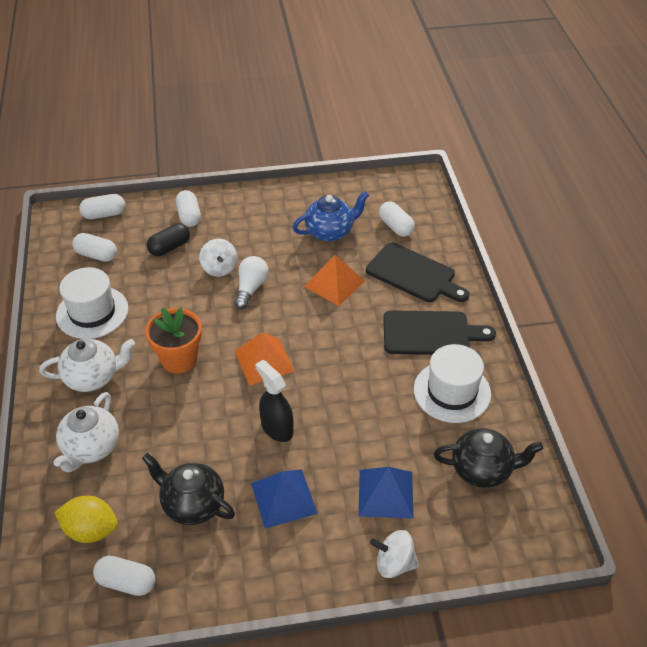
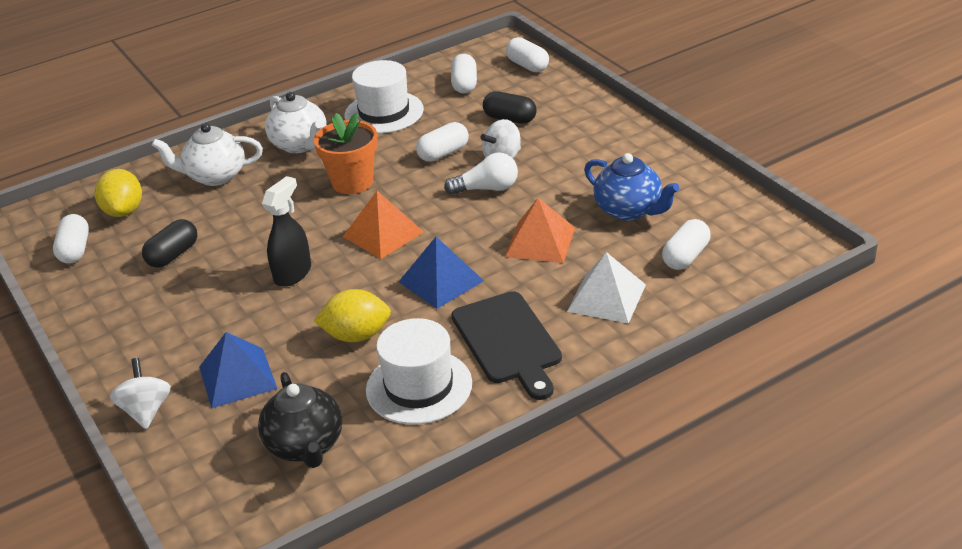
camera: 70 degrees right, 10 degrees down
(189, 216) = (569, 112): white capsule -> white capsule (443, 153)
(192, 504) = (173, 255): black teapot -> black capsule
(283, 498) = (203, 308): blue pyramid -> blue pyramid (441, 281)
(378, 409) = (356, 335): none -> yellow lemon
(414, 274) = (606, 297): black cutting board -> white pyramid

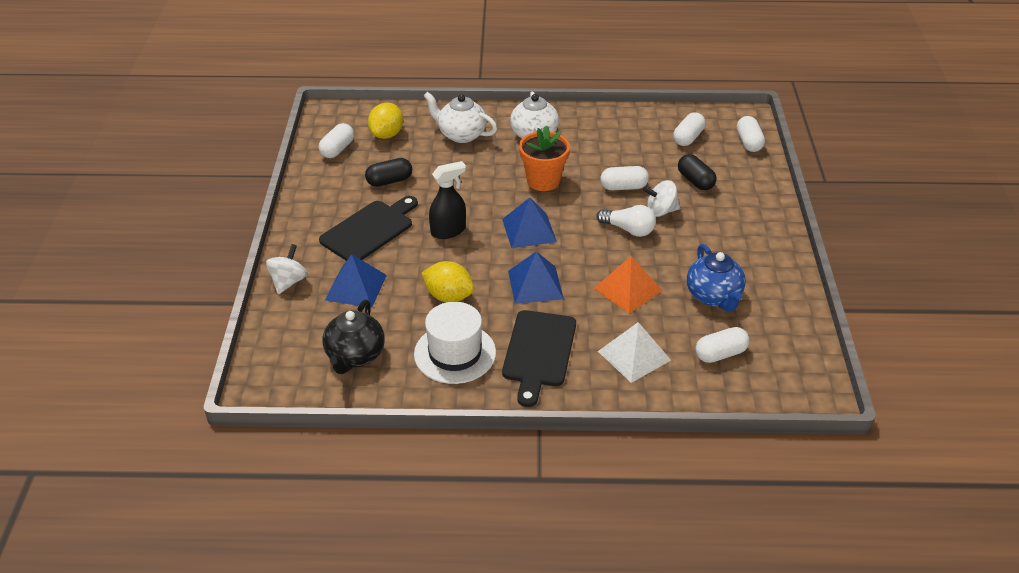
camera: 30 degrees right, 5 degrees up
(196, 313) = (369, 230): none -> black cutting board
(383, 234) = (529, 230): orange pyramid -> blue pyramid
(384, 112) = (611, 135): white hat -> none

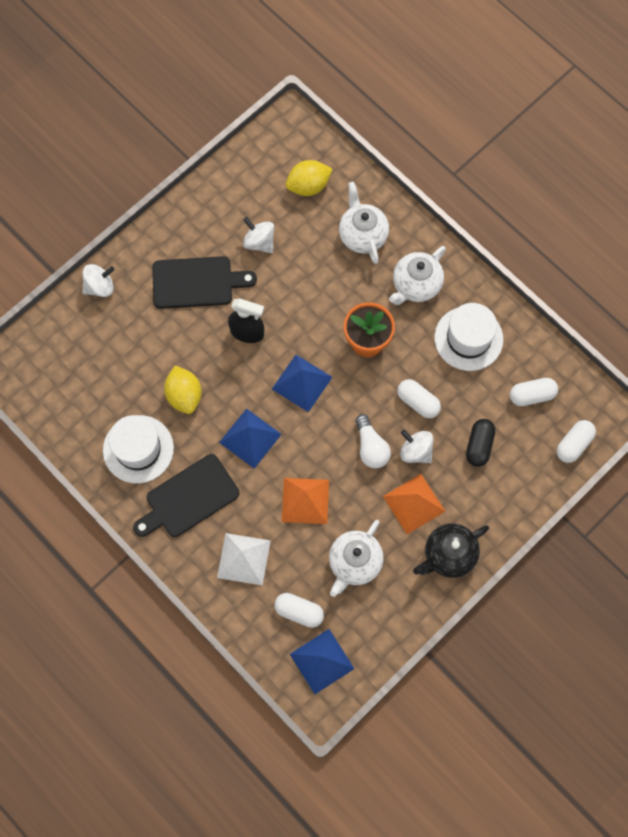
camera: 45 degrees right, 30 degrees up
(337, 149) = (257, 172): white capsule -> none
(355, 356) = (78, 393): black teapot -> black teapot (448, 555)
(356, 287) = (136, 331): blue pyramid -> blue pyramid (322, 661)
(389, 181) = (259, 242): black capsule -> white spinning top
(607, 138) = (468, 338): none -> white hat
(702, 237) = (414, 503): none -> orange pyramid
(714, 296) = (354, 563): blue teapot -> white teapot

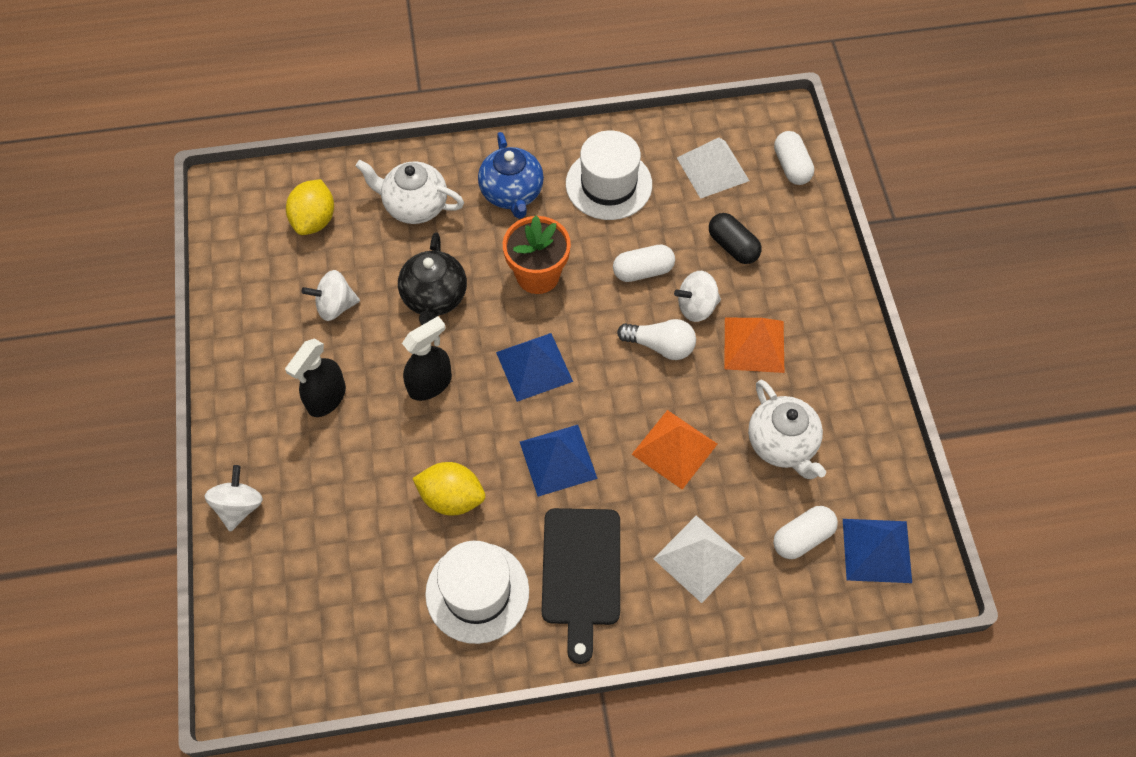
camera: 55 degrees left, 10 degrees down
(197, 282) = (326, 398): black cutting board -> black spray bottle
(415, 285) = (512, 194): white teapot -> blue teapot
(448, 555) = (834, 348): black teapot -> black teapot (434, 298)
(532, 395) = (713, 169): white capsule -> white pyramid

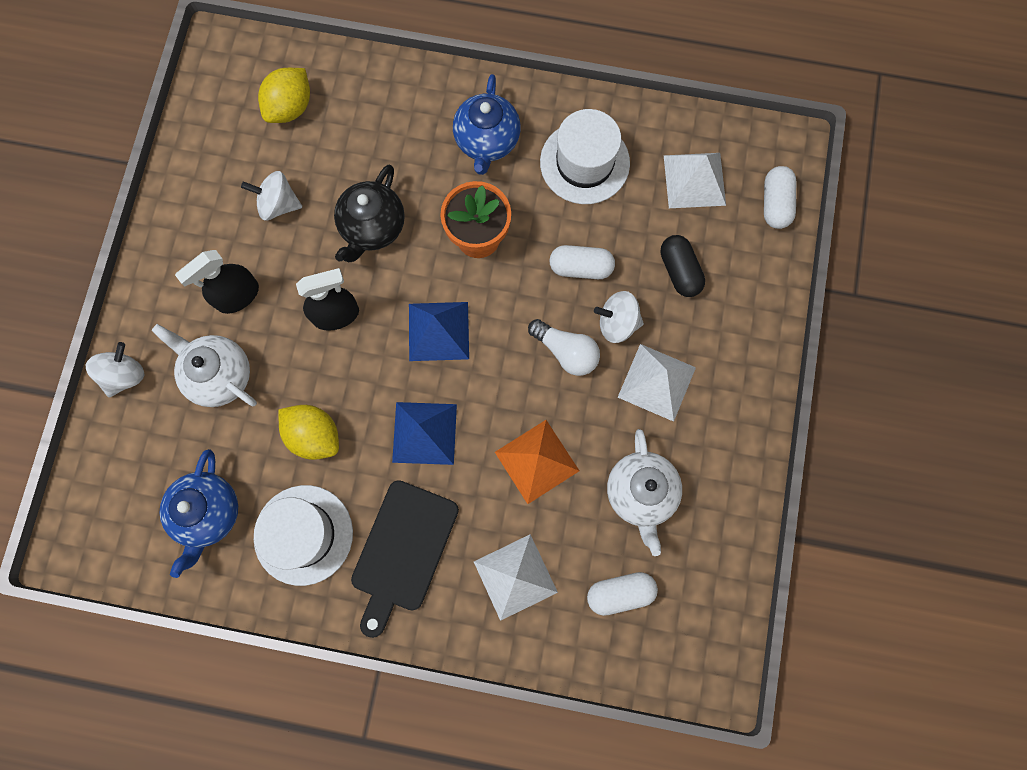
camera: 20 degrees right, 15 degrees up
(373, 606) = (208, 513): none -> blue teapot
(414, 206) = (389, 123): white teapot -> white teapot (219, 375)
(754, 344) = (657, 382): orange pyramid -> white pyramid
(877, 550) = (685, 631): blue pyramid -> none

